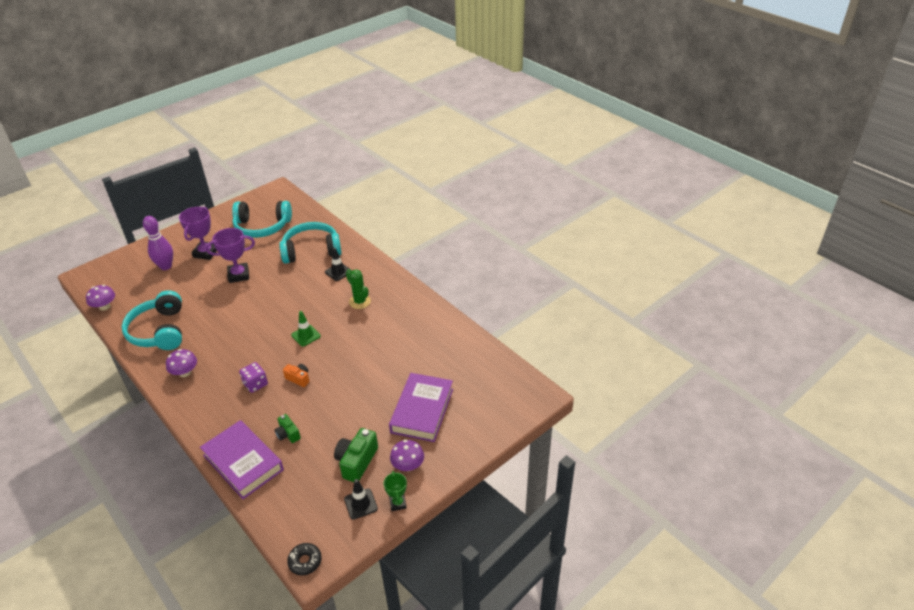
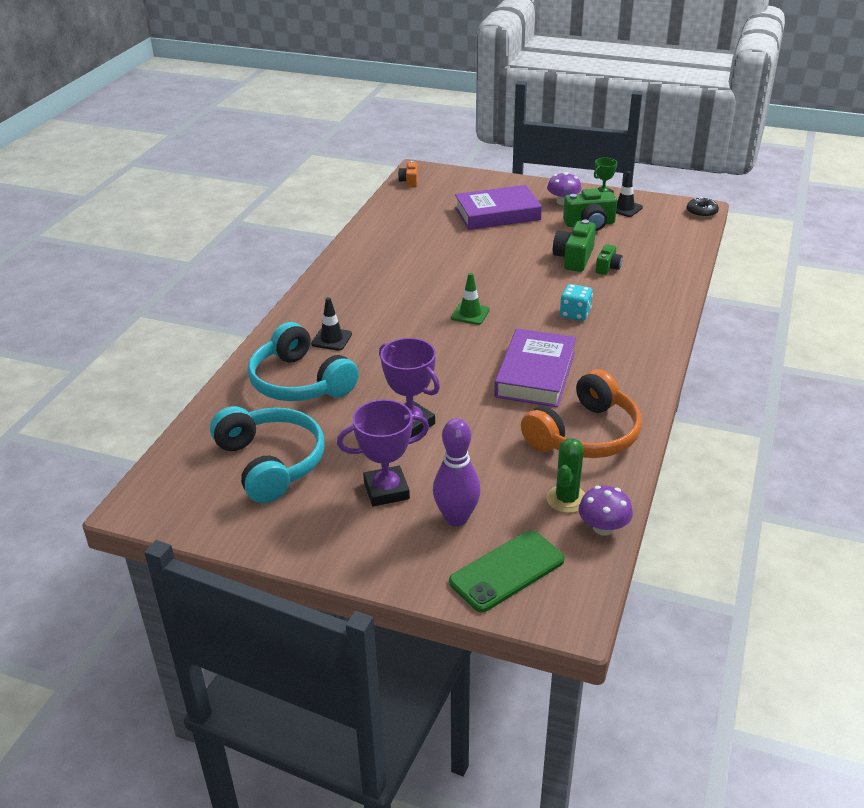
camera: 120 degrees left, 5 degrees down
(123, 269) = (507, 571): none -> green phone
(159, 331) = (585, 435): turquoise headphones -> orange headphones
(185, 372) = (619, 371): purple mushroom -> none
(243, 462) = (667, 277): purple book -> purple book (535, 374)
(255, 384) = (575, 314): purple dice -> turquoise dice
(298, 379) = (536, 291): orange camera -> orange camera (409, 181)
(318, 421) = (574, 258): none -> green camera
(360, 302) = (377, 301): green cactus -> green cactus (566, 499)

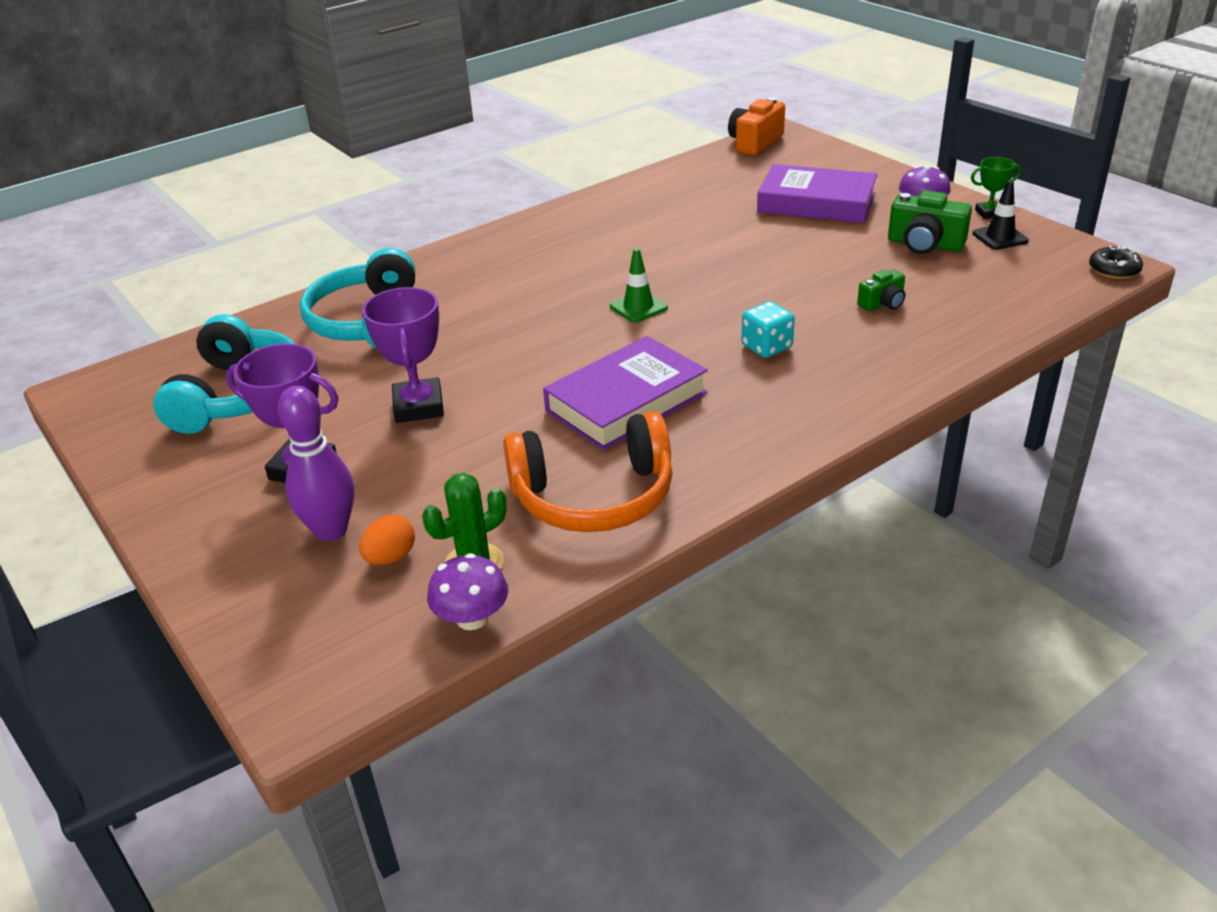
camera: 35 degrees right, 0 degrees up
(331, 339) = (456, 288): black traffic cone -> none
(409, 181) = (755, 143): orange camera -> orange camera, size x1.69
(507, 571) = (304, 616): green phone -> none
(514, 517) = (391, 557): none -> orange egg
(574, 258) = (850, 280): green camera -> none

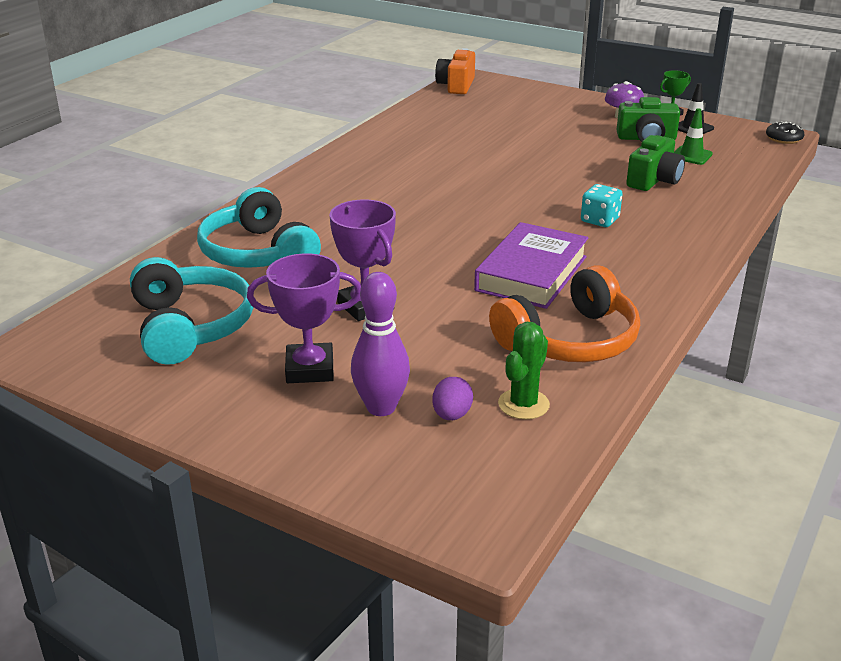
camera: 25 degrees left, 5 degrees down
(391, 557) = (452, 415): orange egg -> purple egg
(472, 618) = (559, 440): purple mushroom -> none
(638, 307) = (477, 209): green traffic cone -> green traffic cone (691, 155)
(816, 203) = (543, 121): purple book -> none
(882, 303) = (654, 180): green camera -> green camera, size x1.69

